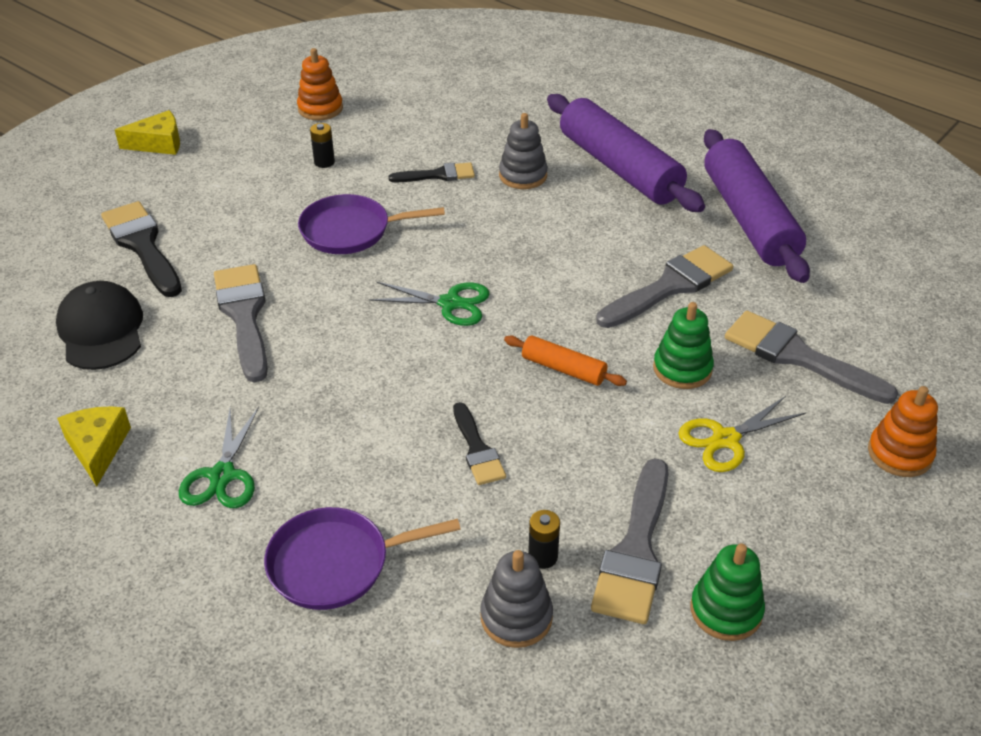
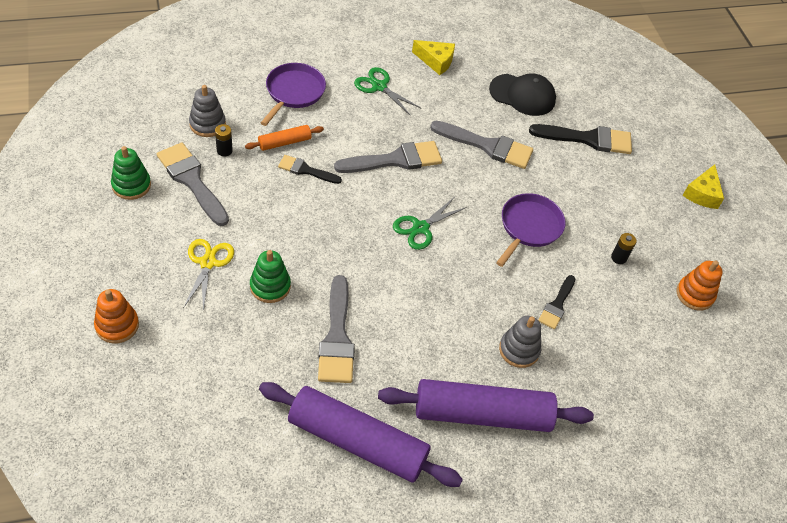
camera: 120 degrees right, 10 degrees up
(563, 369) = (323, 238): orange rolling pin -> orange rolling pin (284, 142)
(798, 357) = (221, 347): grey brush -> grey brush (395, 160)

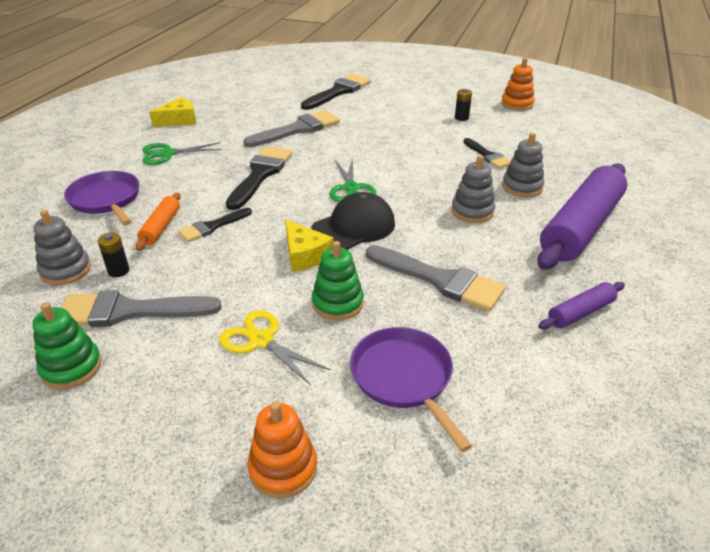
camera: 50 degrees left, 15 degrees down
(357, 442) = (580, 313): purple rolling pin -> purple rolling pin, size x0.46
(395, 160) = (260, 174): grey brush -> black brush
(448, 326) = (472, 211): none -> grey stacking toy
(522, 95) = (265, 99): black cap -> black cap (353, 227)
(529, 227) = (399, 140): purple pan -> purple pan (404, 378)
(702, 194) = (431, 73): yellow cheese -> yellow cheese (304, 255)

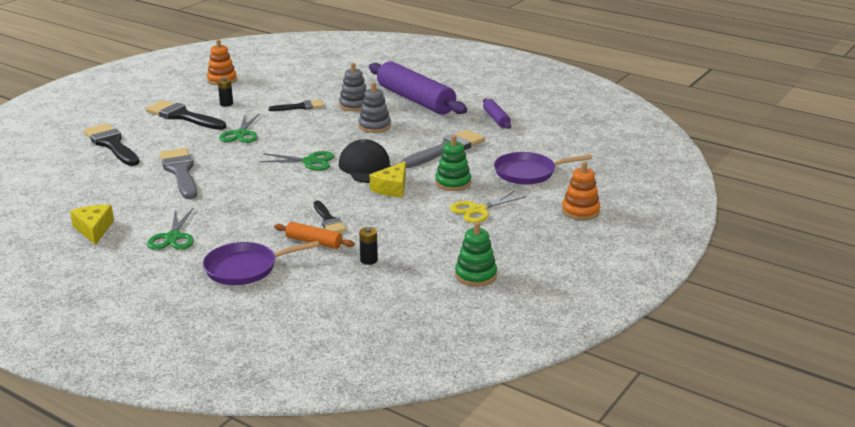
camera: 75 degrees left, 10 degrees down
(66, 270) = (353, 283): grey stacking toy -> none
(129, 311) = (423, 255): grey brush -> none
(260, 174) = (256, 195): black brush -> black brush (182, 116)
(304, 255) = (392, 188): yellow cheese -> yellow cheese turned 135 degrees clockwise
(396, 139) = (241, 134): none -> green scissors

